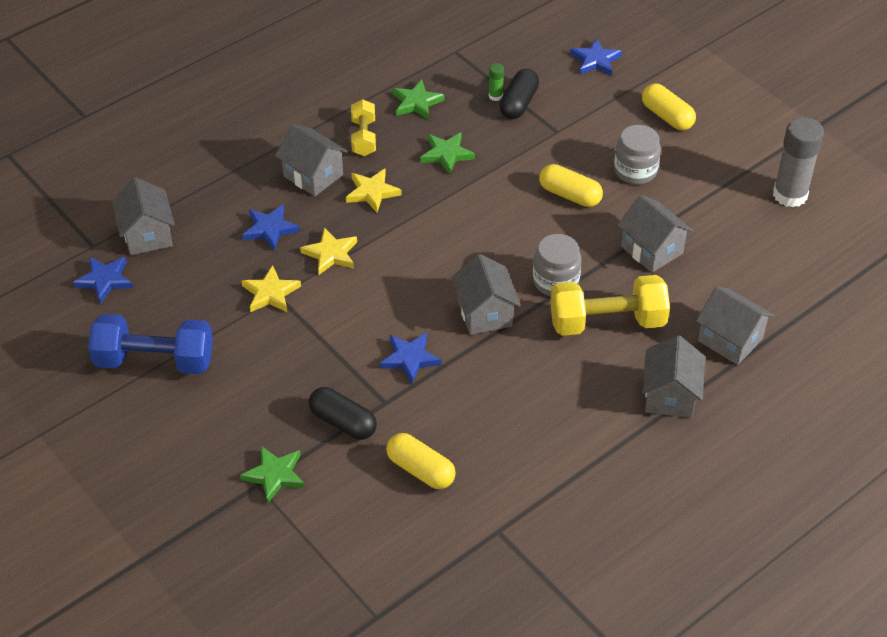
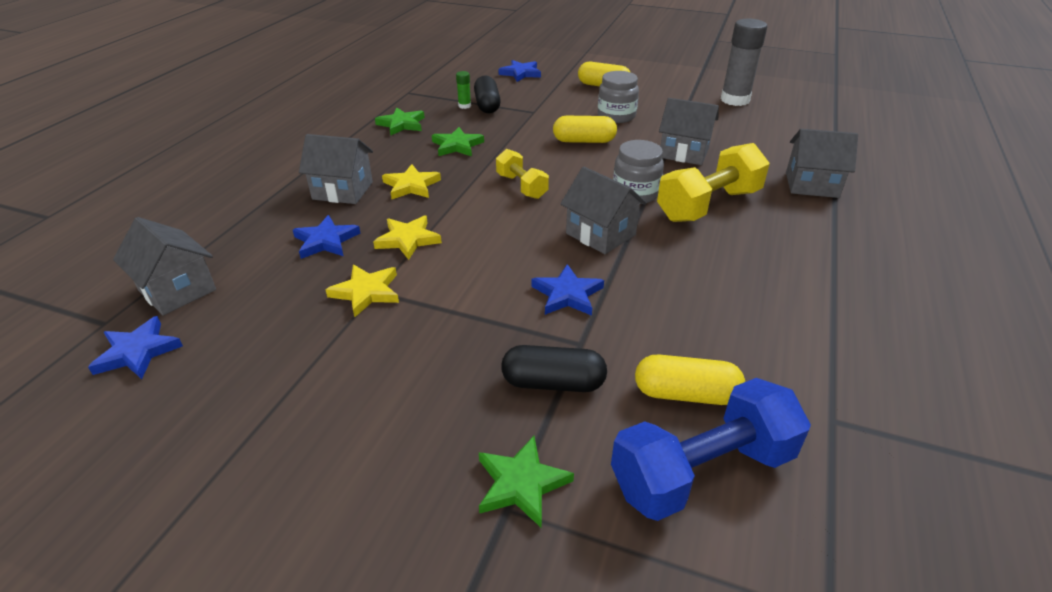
camera: 30 degrees left, 10 degrees down
(154, 361) = (257, 414): blue dumbbell -> blue dumbbell (702, 471)
(363, 137) = (372, 155): yellow dumbbell -> yellow dumbbell (521, 186)
(670, 396) = (822, 236): grey house -> none

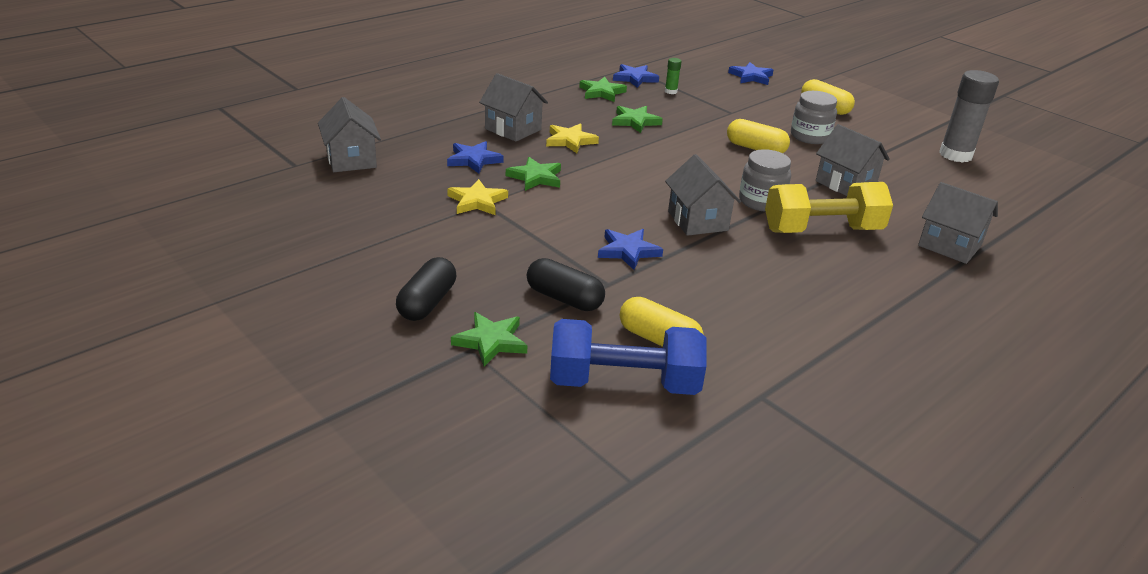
camera: 25 degrees right, 5 degrees down
(137, 352) = (305, 188): blue star -> blue star (635, 78)
(408, 239) = (535, 177): yellow star -> green star
(487, 105) = (692, 96): black capsule -> black capsule (427, 303)
(521, 186) = (663, 167): yellow dumbbell -> none

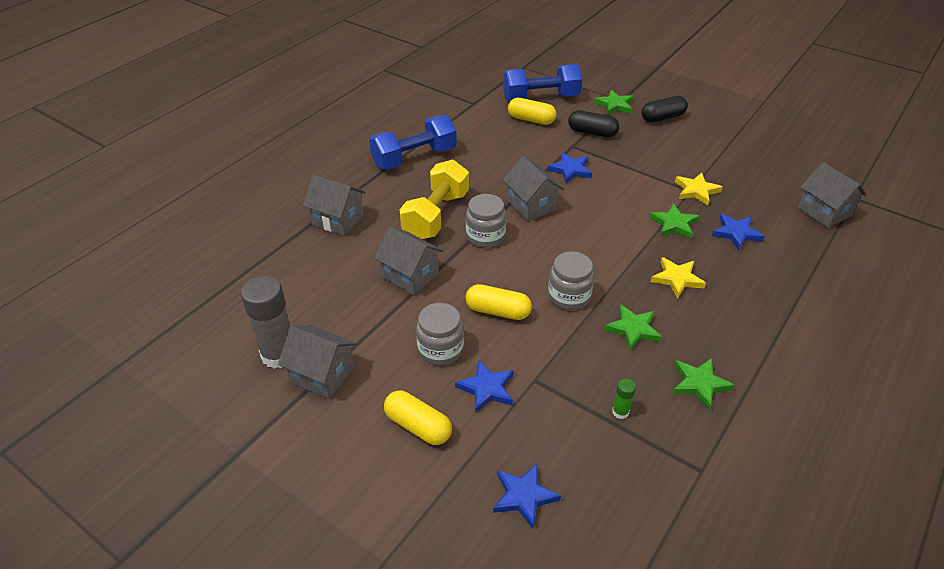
camera: 170 degrees right, 10 degrees up
(427, 303) = (662, 118): black capsule -> black capsule turned 60 degrees clockwise
(513, 129) = (739, 284): grey house -> grey house (322, 375)
(635, 78) = (679, 436): blue star -> blue star (486, 388)
(684, 147) = (569, 296): none -> grey jar
(822, 230) = (436, 215): yellow dumbbell -> yellow dumbbell turned 45 degrees counterclockwise
(863, 307) = (414, 158): none -> blue dumbbell

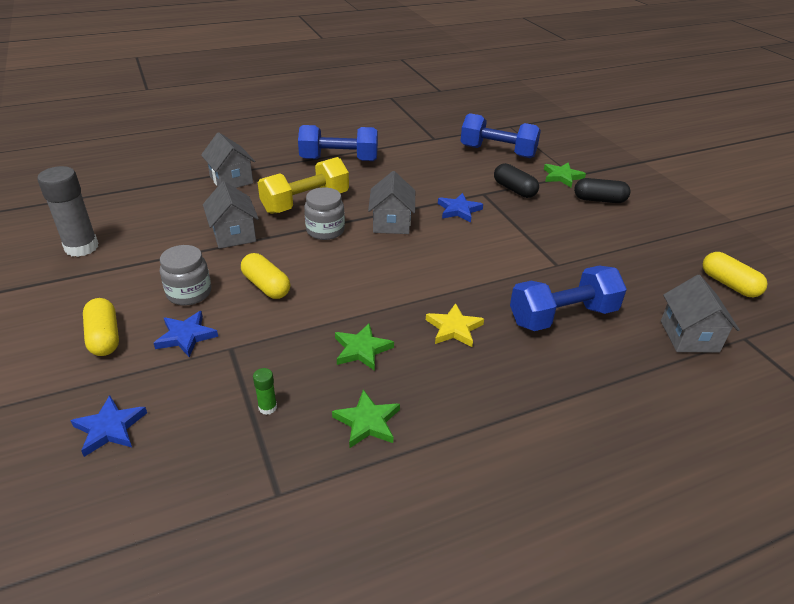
camera: 30 degrees right, 5 degrees down
(322, 375) = (90, 272): grey house -> none
(531, 120) = (469, 164): yellow capsule -> yellow capsule (729, 284)
(569, 296) = (338, 300): grey jar -> none
(674, 224) = (506, 284): green star -> none
(696, 191) = (563, 267): yellow star -> none
(736, 233) = (562, 316): blue star -> blue dumbbell

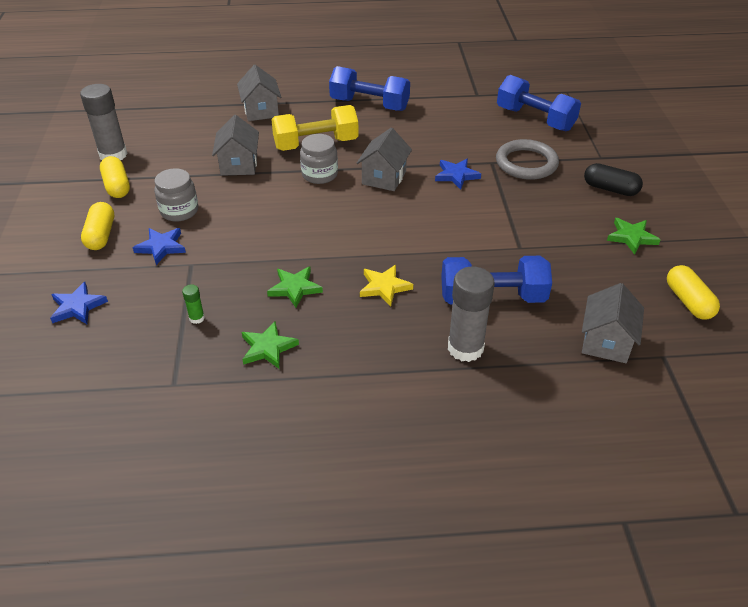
camera: 20 degrees right, 5 degrees up
(266, 286) = (244, 217): yellow capsule -> yellow capsule (117, 186)
(514, 190) = (526, 163): black capsule -> grey ring
(562, 177) = (587, 157): green star -> green star (631, 237)
(569, 372) = (465, 348): none -> grey glue stick

